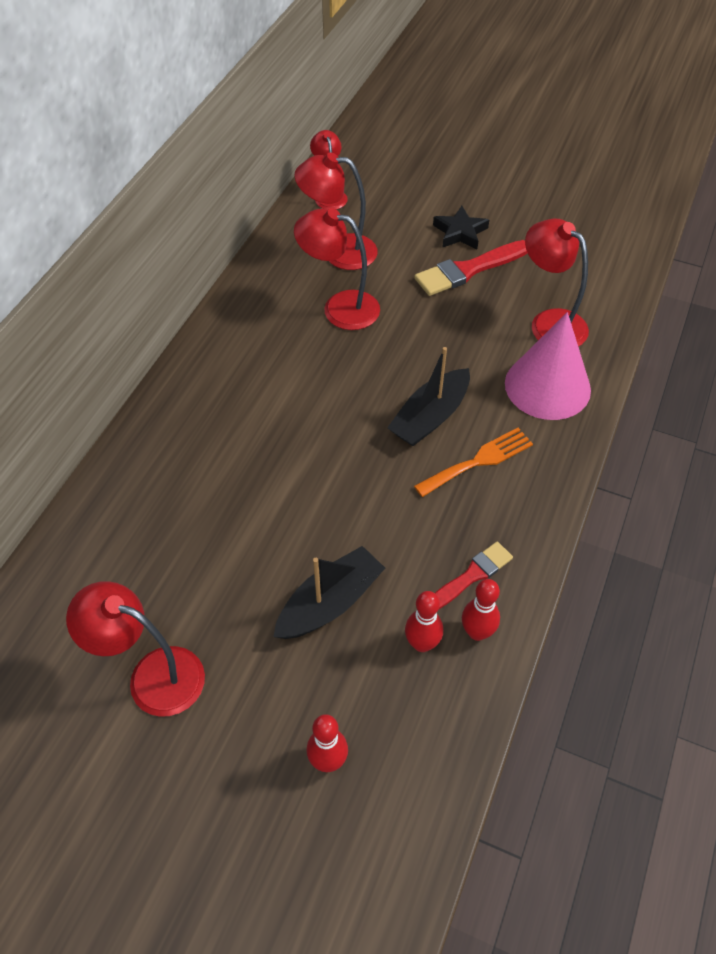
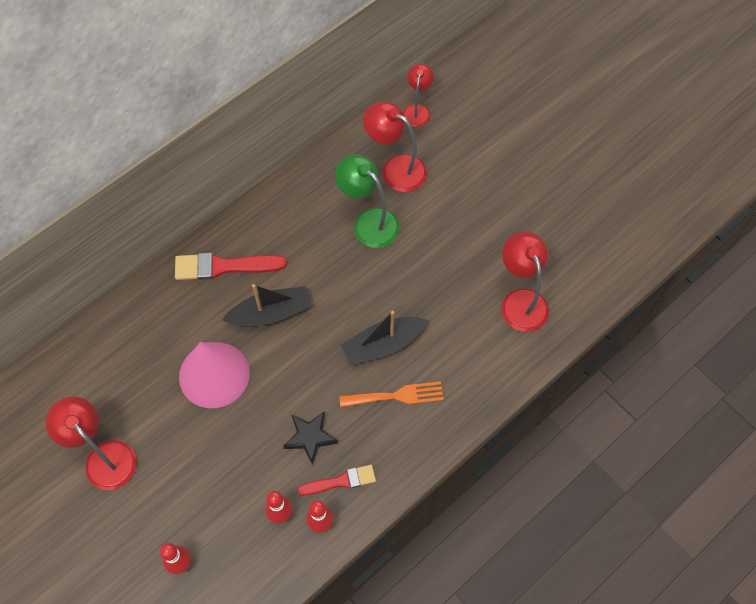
camera: 25 degrees right, 10 degrees up
(330, 603) = (237, 458): black boat -> black boat (271, 313)
(340, 307) = (368, 222): red lamp -> green lamp
(460, 232) = (500, 187): black star -> black star (310, 437)
(468, 270) = (486, 226): red brush -> red brush (224, 267)
(547, 386) = (484, 356): pink cone -> pink cone (214, 374)

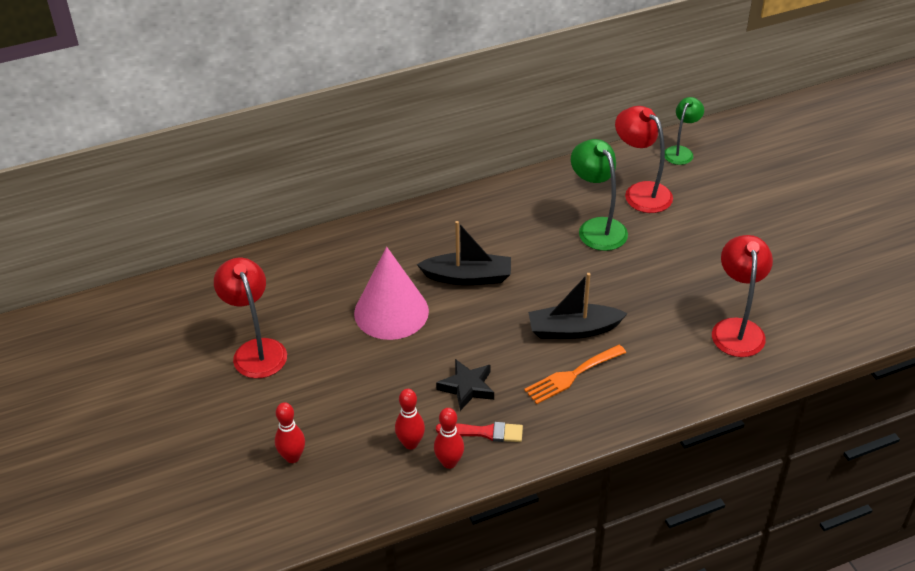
camera: 20 degrees right, 20 degrees down
(224, 267) = (436, 230): red brush -> none
(396, 396) = (571, 375): orange fork -> orange fork turned 135 degrees clockwise
(417, 110) = (681, 152): red lamp -> green lamp

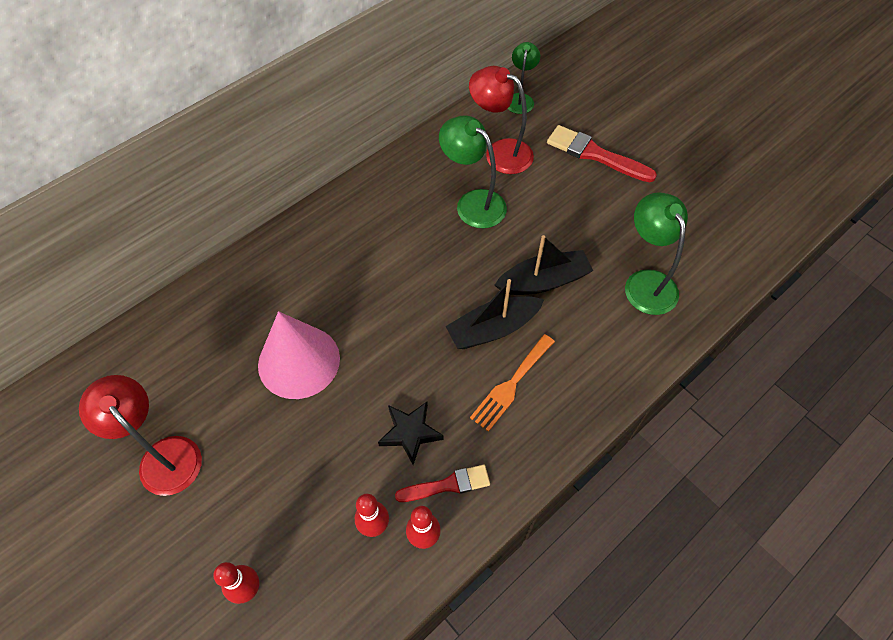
camera: 20 degrees left, 15 degrees up
(468, 277) = (365, 295): black boat -> black boat (544, 281)
(735, 214) = (595, 154): none -> red brush
(736, 328) = (646, 282): red lamp -> green lamp

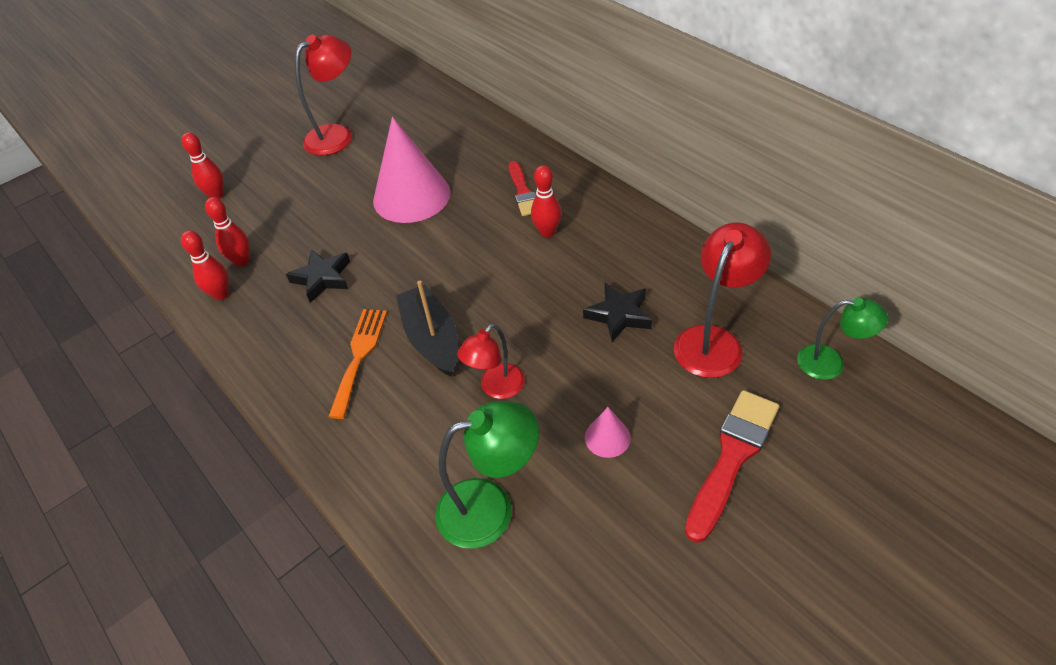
camera: 95 degrees right, 10 degrees down
(372, 246) = (547, 232): none -> red bowling pin
(447, 485) = (263, 308): red brush -> red brush (523, 192)
(473, 203) = (619, 315): green lamp -> black star
(511, 385) = (359, 356): orange fork -> orange fork turned 60 degrees clockwise
(544, 281) = (496, 388): black boat -> red lamp
(584, 215) = (607, 437): none -> pink cone

